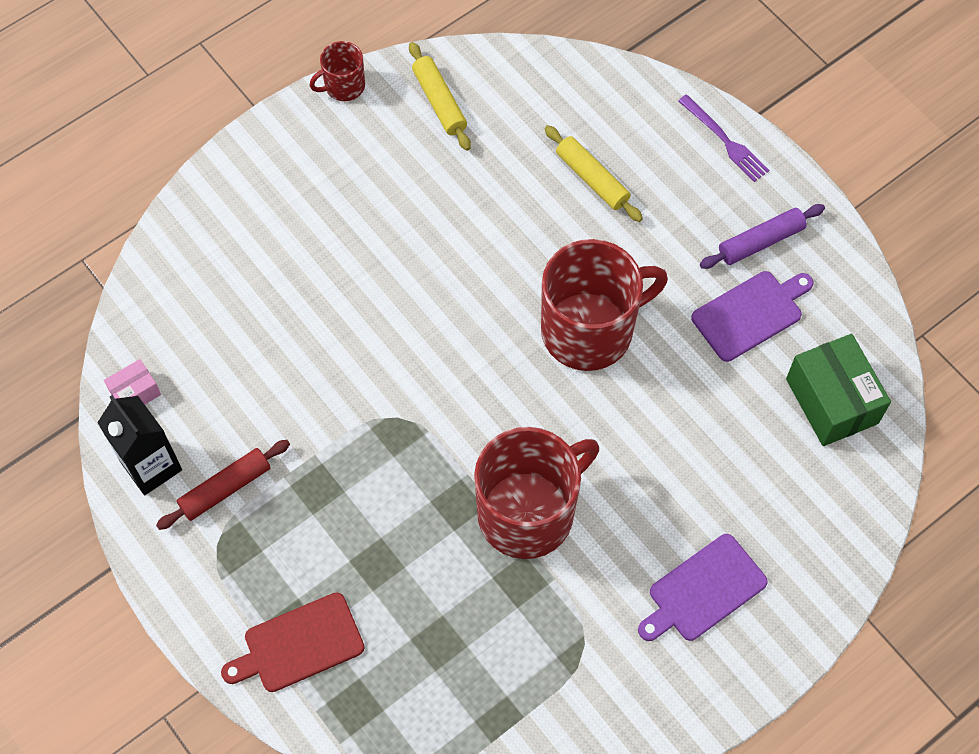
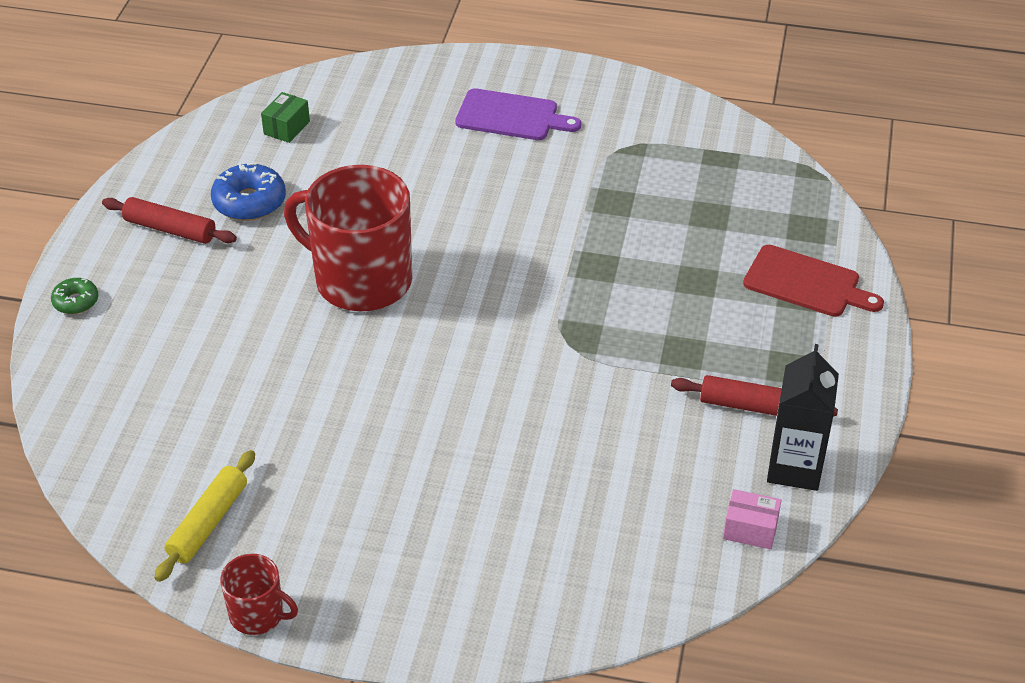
camera: 130 degrees left, 20 degrees down
(528, 512) = (557, 227): red mug -> none
(592, 179) = (200, 362): yellow rolling pin -> none
(724, 140) = (76, 301): purple fork -> green donut
(750, 313) = (249, 202): purple cutting board -> blue donut
(761, 242) = (170, 229): purple rolling pin -> red rolling pin
(831, 401) = (287, 128): green box -> green box, size x0.51

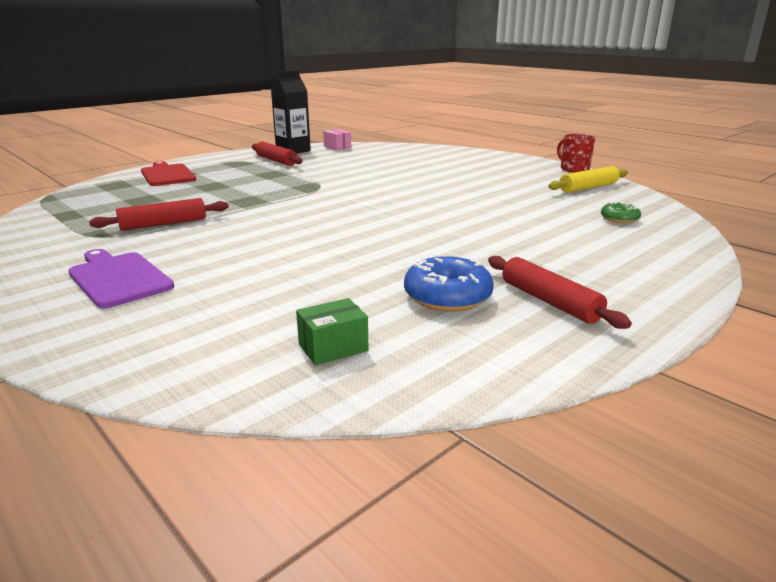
camera: 145 degrees left, 20 degrees down
(76, 301) = (671, 281): green donut -> green donut (619, 219)
(361, 280) = (404, 231): red mug -> none
(604, 187) = (163, 224): none -> red rolling pin

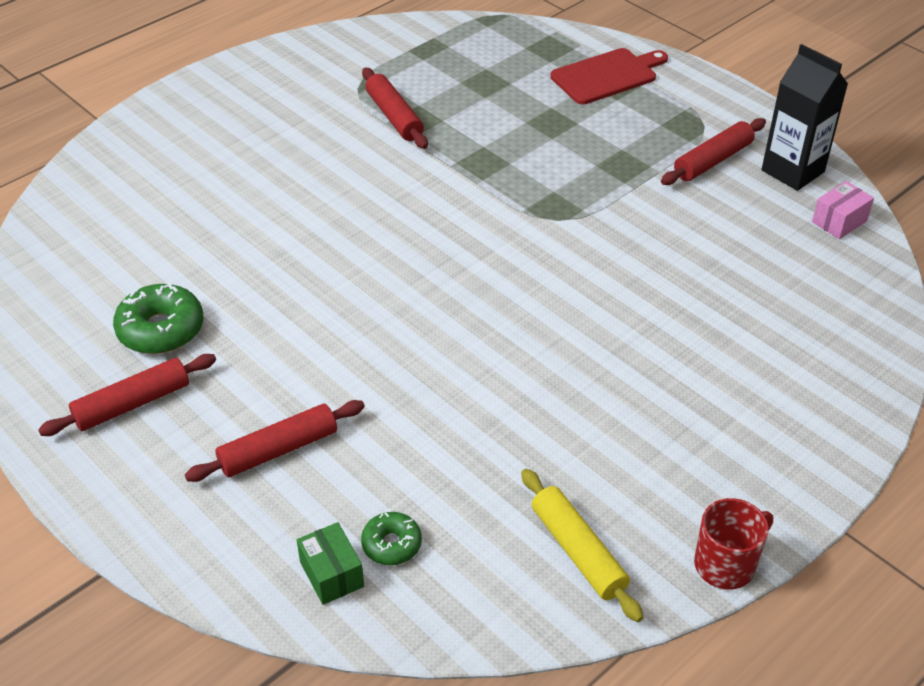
camera: 90 degrees right, 20 degrees up
(118, 278) = (247, 123): purple cutting board -> none
(333, 347) = (86, 258): green box -> green box (332, 574)
(447, 297) = (161, 329): blue donut -> green donut
(565, 248) = (278, 450): none -> red rolling pin

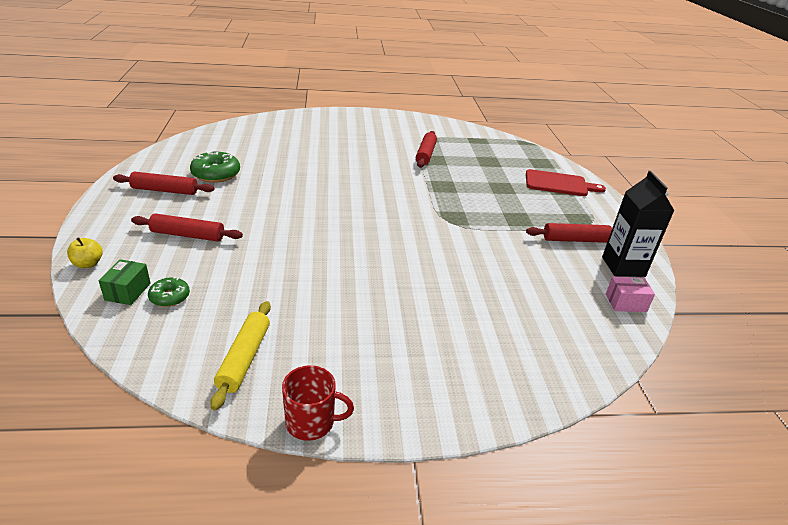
camera: 35 degrees right, 10 degrees down
(220, 578) = (88, 264): none -> yellow apple

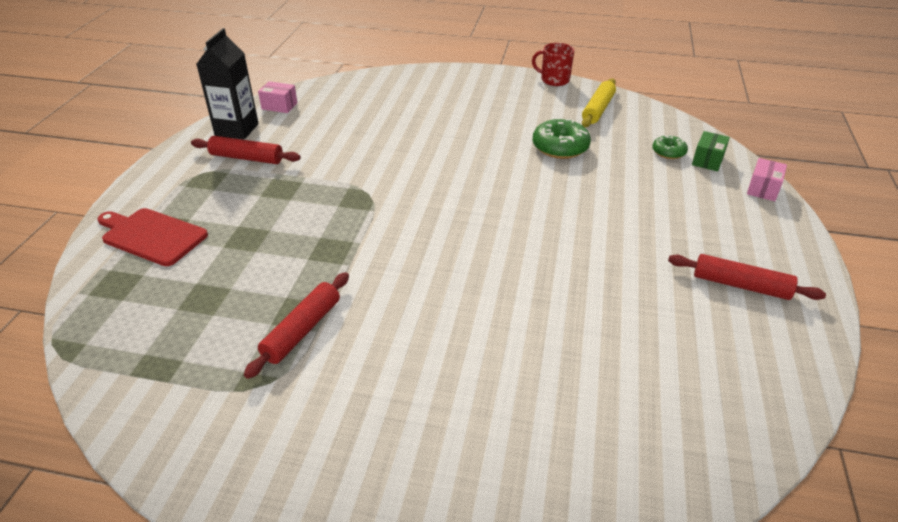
camera: 160 degrees left, 5 degrees up
(88, 264) = (763, 189): yellow apple -> pink box
(188, 235) = (678, 210): red rolling pin -> none
(216, 174) = (677, 314): green donut -> green donut (560, 147)

